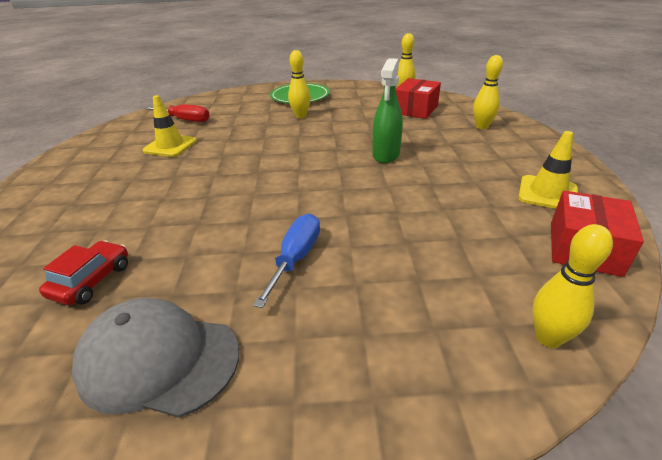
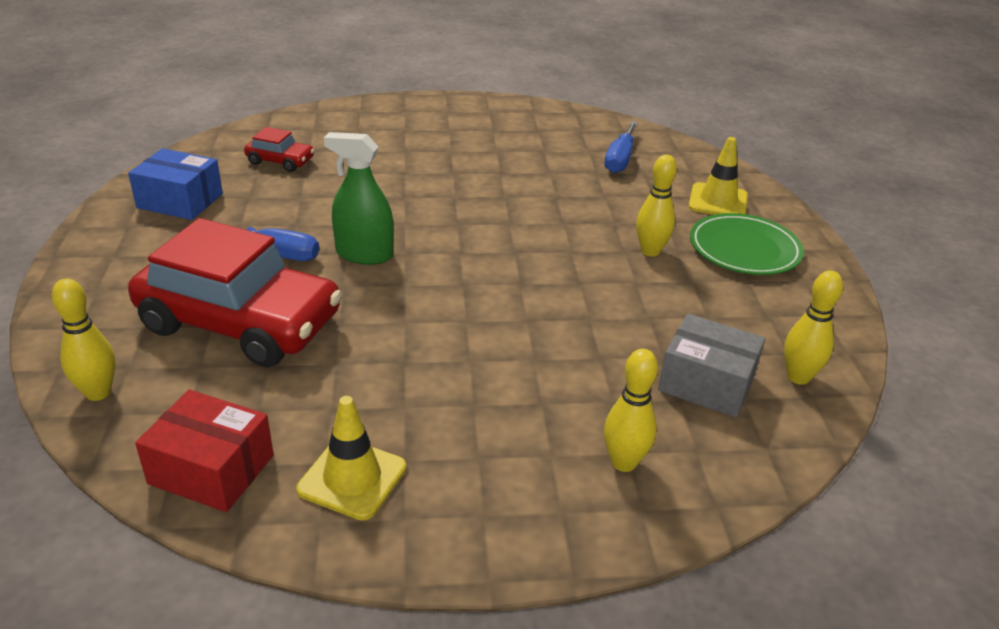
camera: 85 degrees right, 0 degrees up
(158, 359) = (180, 201): grey cap -> blue box
(170, 146) = (534, 160): yellow traffic cone -> yellow traffic cone (718, 201)
(185, 120) = (620, 160): red screwdriver -> blue screwdriver
(386, 154) = (500, 328): green spray bottle -> green spray bottle (364, 254)
(409, 262) = (240, 322): none -> red car
(415, 109) = (706, 383): red box -> grey box

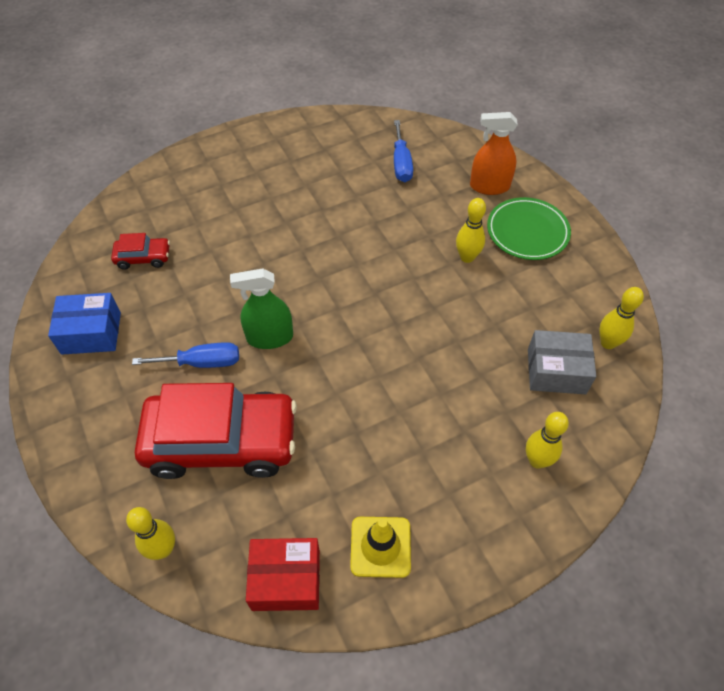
camera: 20 degrees left, 20 degrees up
(718, 201) = (489, 186): yellow traffic cone -> orange spray bottle

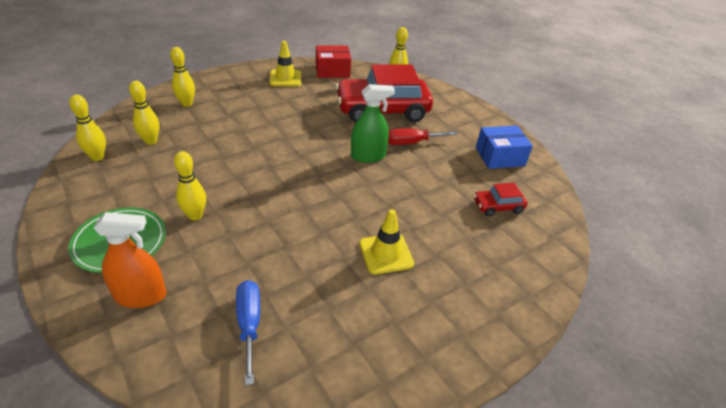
camera: 170 degrees right, 15 degrees down
(202, 362) = (411, 142): blue screwdriver -> red screwdriver
(282, 211) = (386, 254): none -> yellow traffic cone
(556, 371) = (151, 141): grey box -> yellow bowling pin

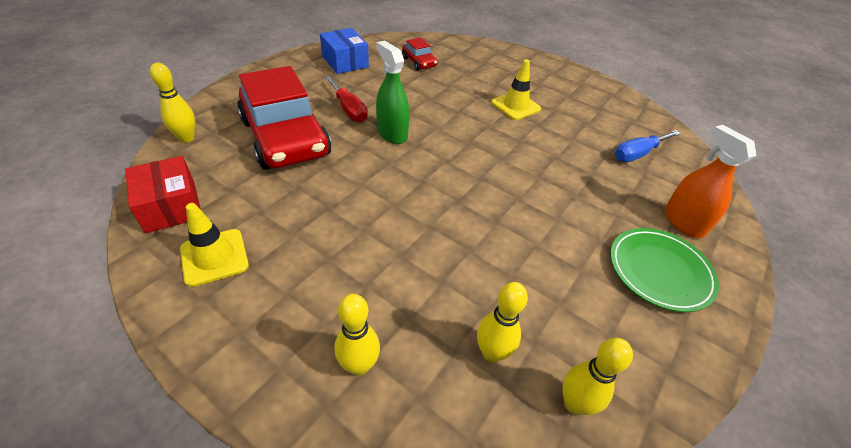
camera: 110 degrees left, 5 degrees up
(195, 215) = (577, 229): yellow bowling pin -> none

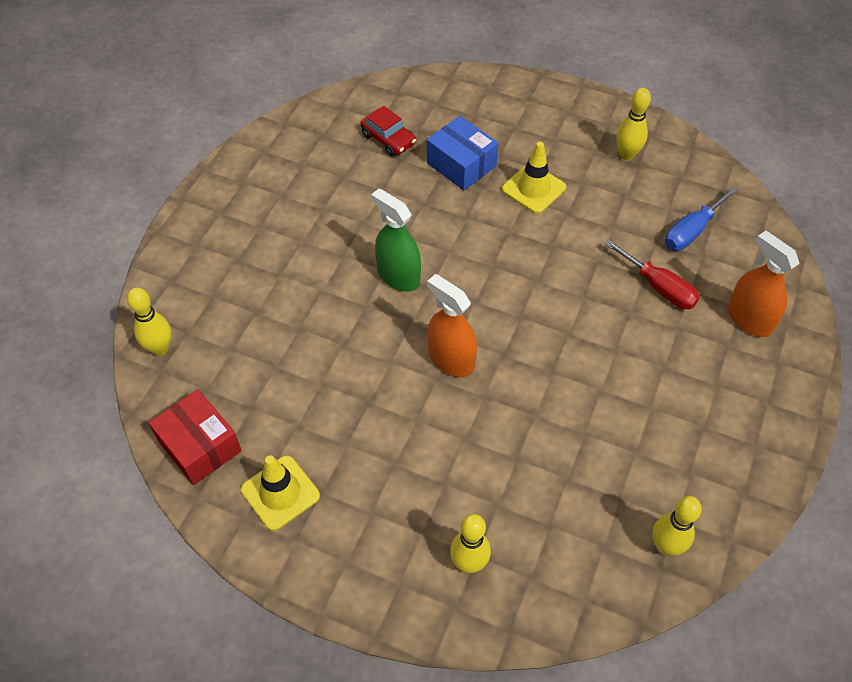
camera: 10 degrees left, 10 degrees up
(285, 138) = (276, 317): red car -> none
(345, 62) = (291, 165): blue box -> blue box (461, 164)
(349, 110) = (332, 251): red screwdriver -> red screwdriver (659, 287)
(411, 194) = (451, 359): none -> orange spray bottle
(492, 353) = (583, 519): yellow bowling pin -> yellow bowling pin (626, 155)
(659, 271) = (728, 388): green plate -> none

